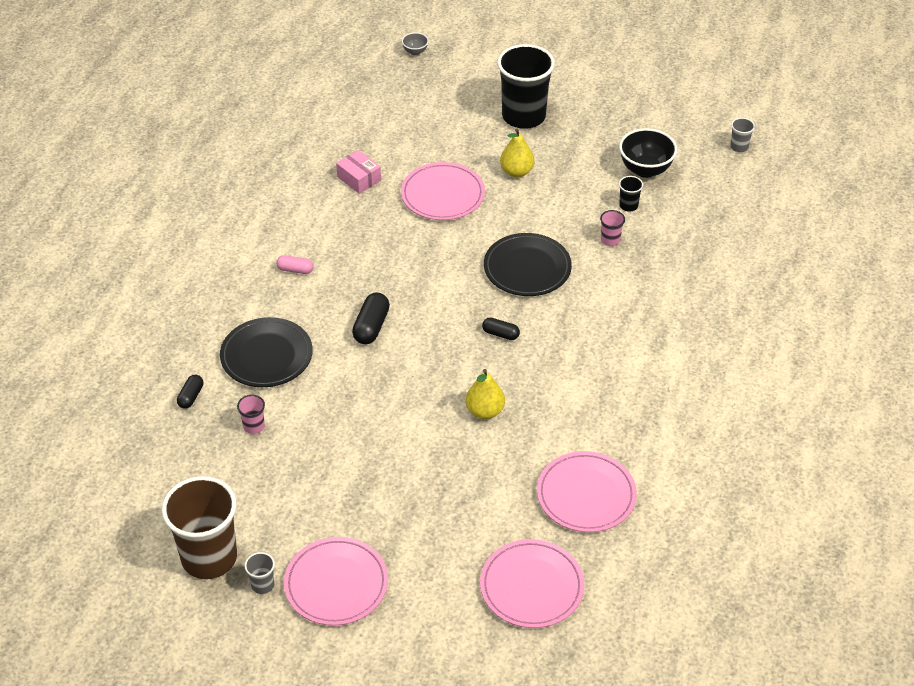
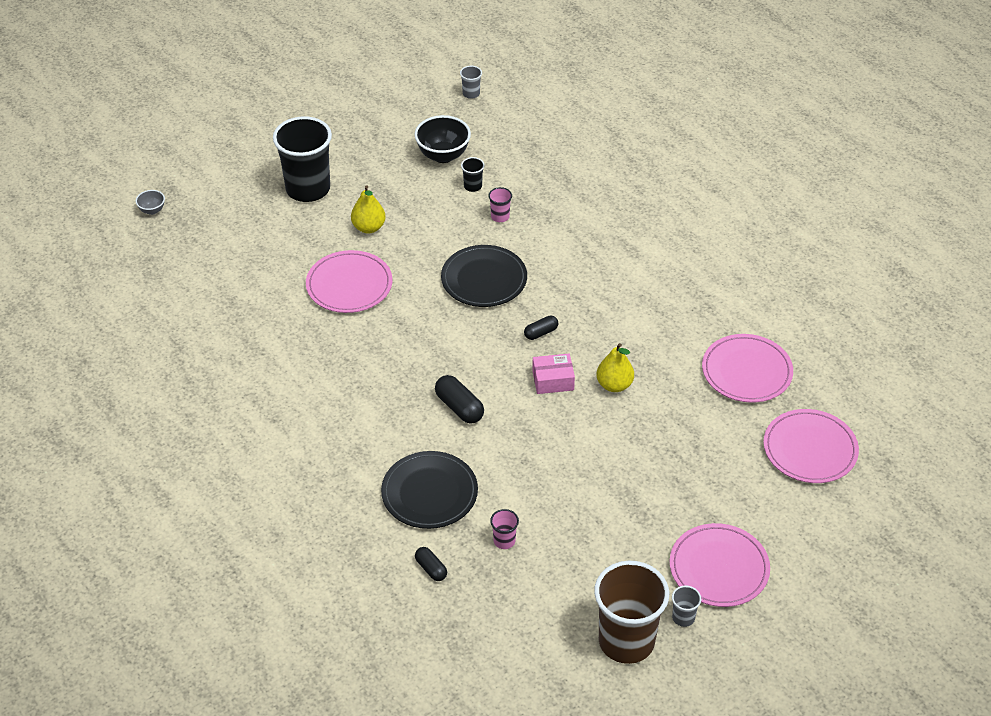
camera: 55 degrees left, 0 degrees up
(295, 270) = (344, 424): pink capsule -> none
(359, 178) = (274, 327): pink box -> pink box (553, 380)

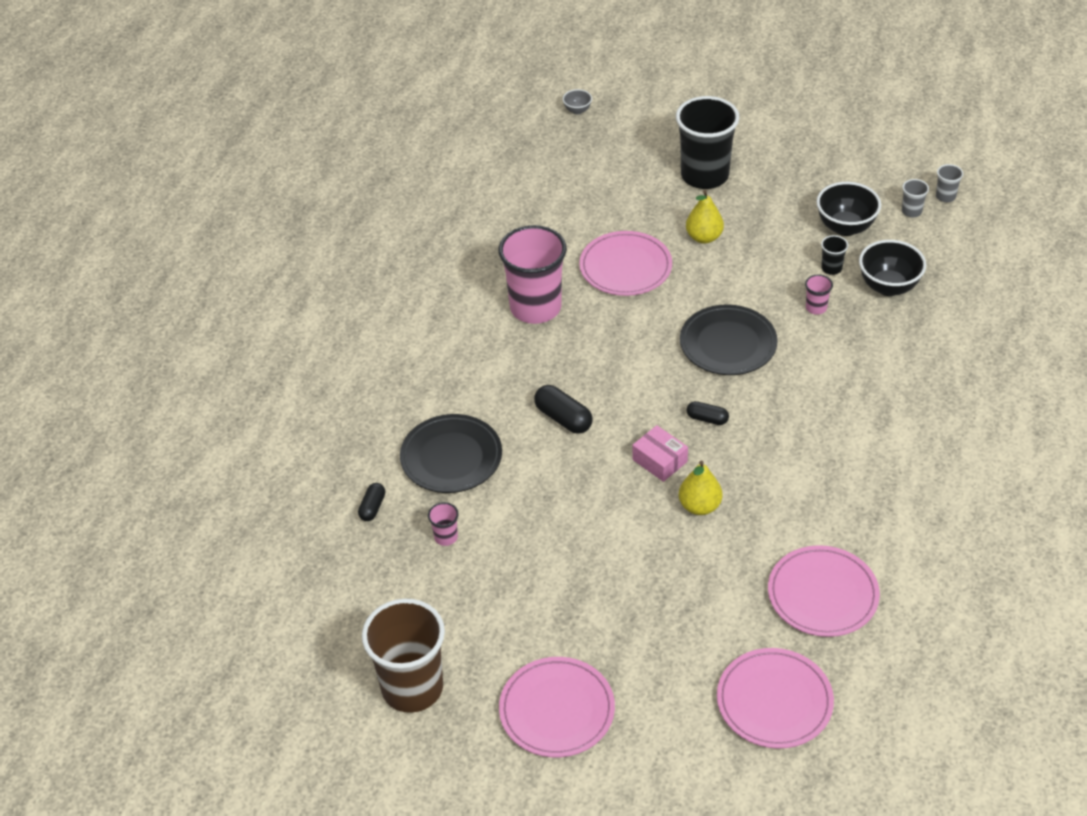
camera: 55 degrees right, 0 degrees up
(332, 357) = (535, 307): none -> pink cup
(459, 407) = (563, 418): black capsule -> black capsule turned 60 degrees counterclockwise
(520, 172) = (888, 287): none -> black bowl
(683, 617) = (475, 715): grey cup -> grey cup (911, 211)

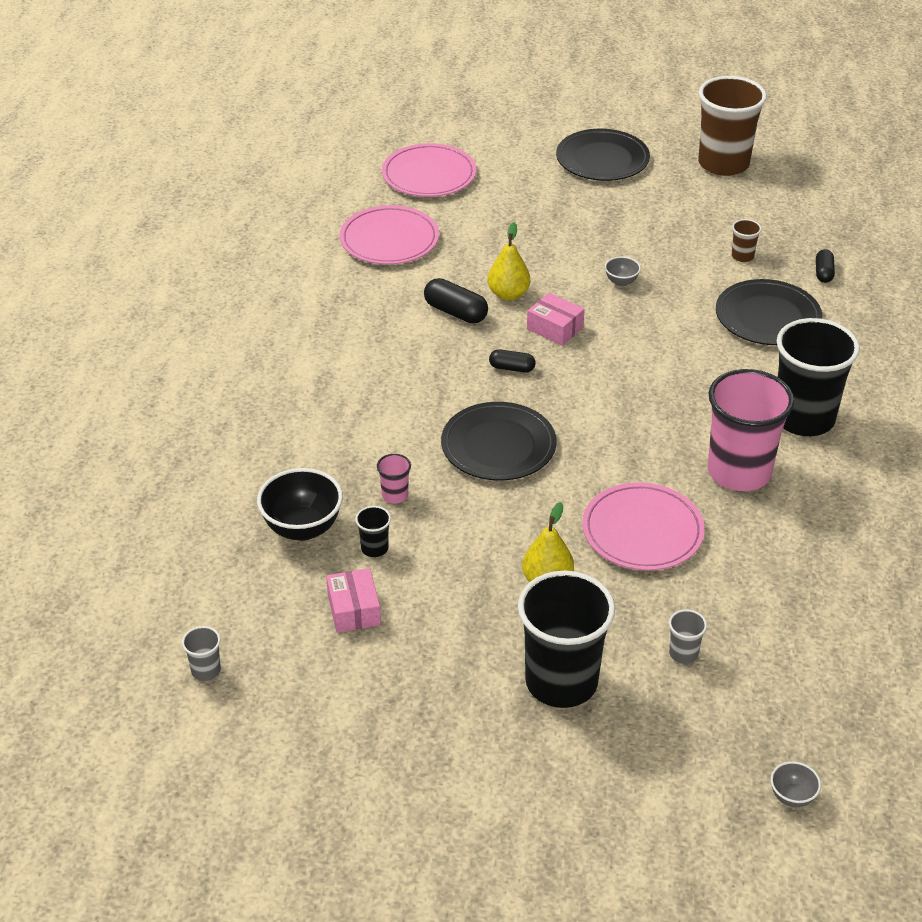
camera: 170 degrees right, 5 degrees down
(446, 537) = (742, 256): pink cup -> brown cup
(464, 350) = (803, 418): none -> black cup
(557, 710) = (602, 159): pink plate -> black plate
(563, 418) = (665, 358): black capsule -> black capsule (455, 312)
(581, 513) = (621, 282): none -> grey bowl
(845, 227) = (354, 610): black bowl -> pink box
(911, 211) = (259, 642): grey cup -> grey cup (683, 653)

